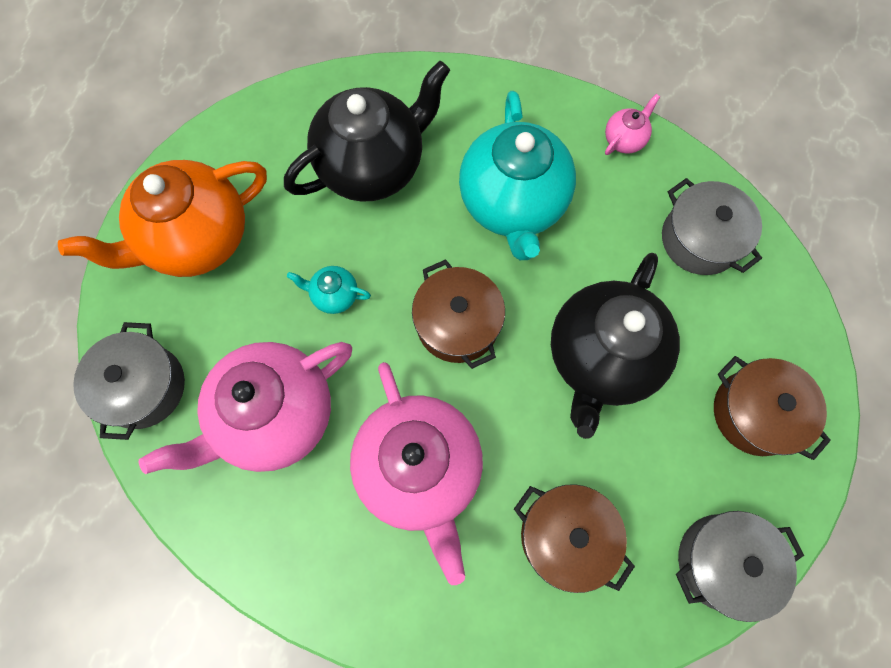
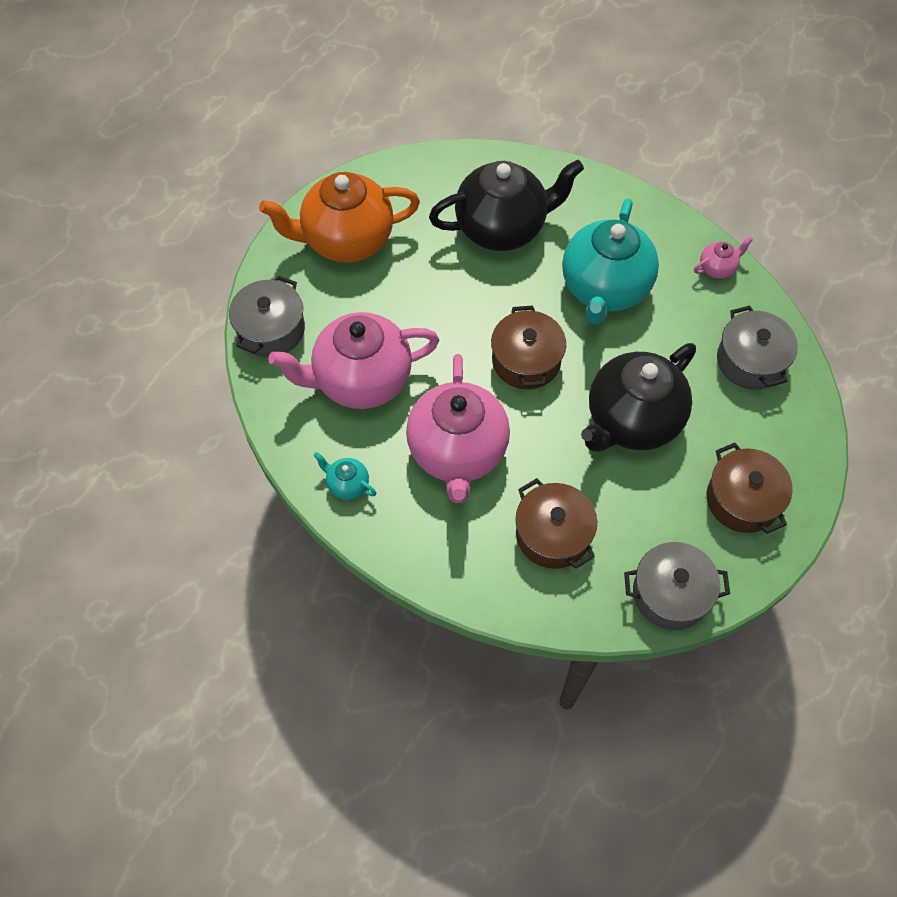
camera: 20 degrees right, 10 degrees down
(334, 295) = (437, 311): turquoise teapot -> turquoise teapot (347, 484)

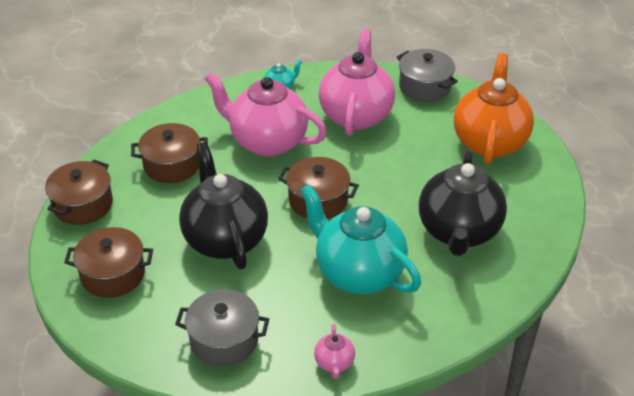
camera: 115 degrees right, 20 degrees down
(670, 594) = (83, 205): grey pot -> brown pot

